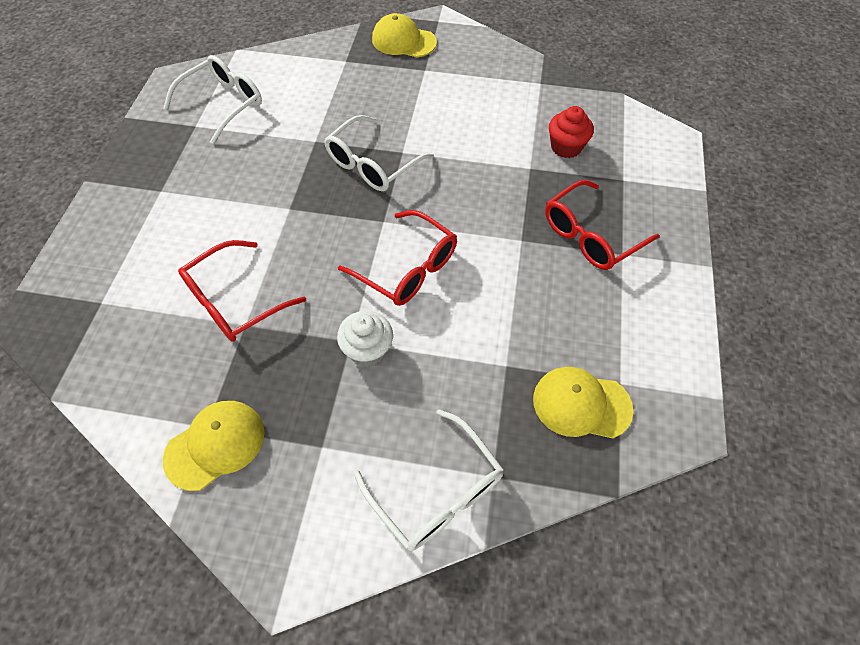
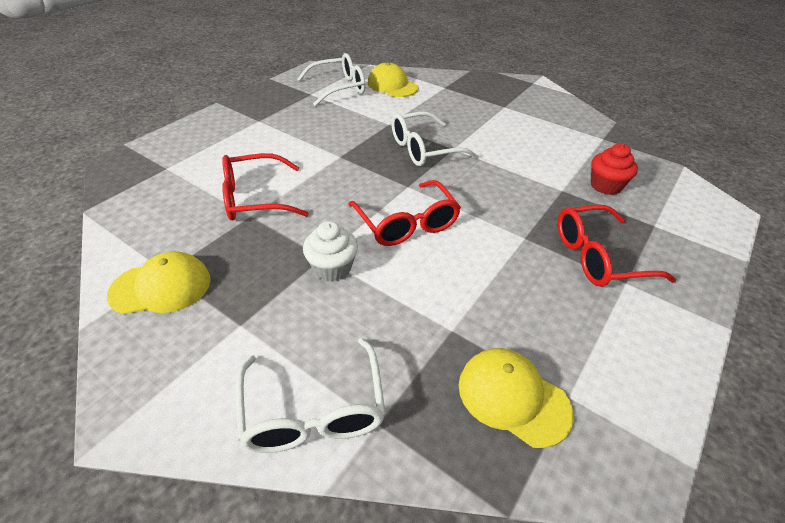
camera: 25 degrees right, 15 degrees down
(403, 41) = (497, 87): yellow cap -> yellow cap (392, 85)

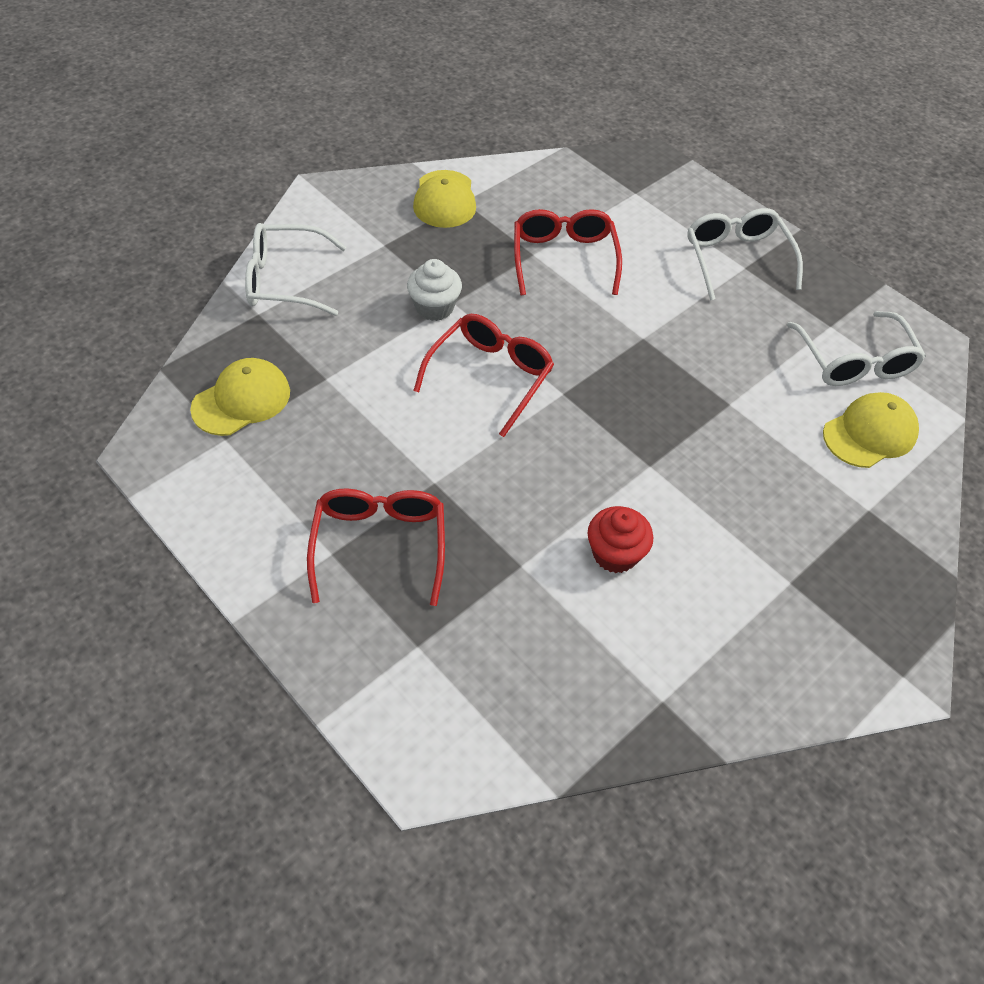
camera: 100 degrees right, 10 degrees up
(406, 223) = (490, 377): red glasses -> red glasses turned 135 degrees clockwise
(424, 149) = (652, 430): white glasses -> white glasses (737, 260)
(605, 186) = (520, 629): red cupcake -> red cupcake (615, 554)

